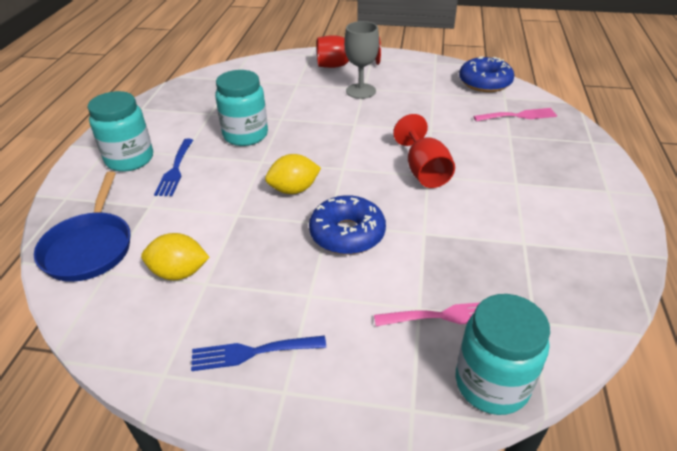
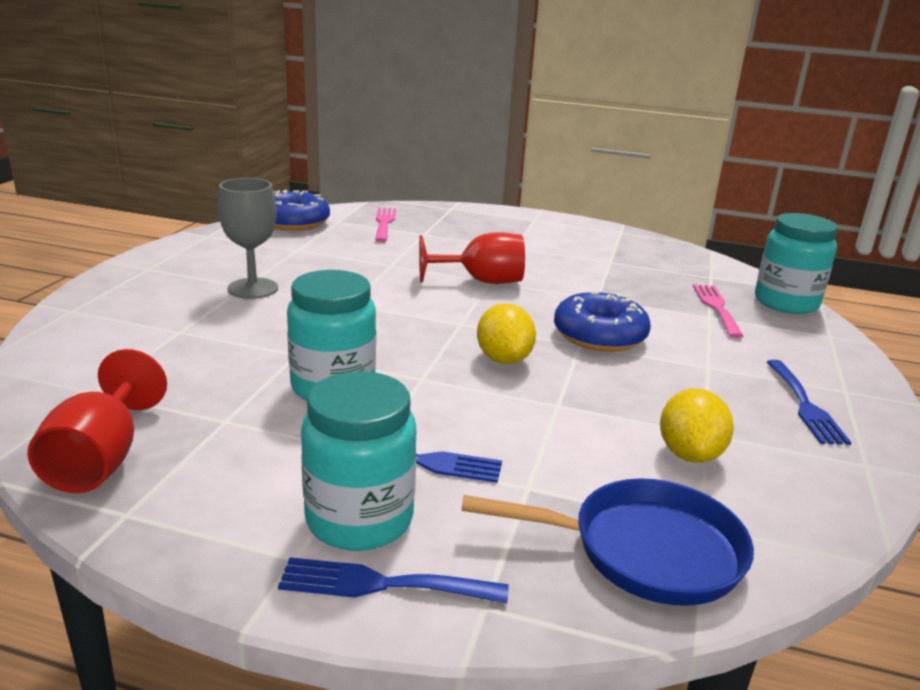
camera: 85 degrees left, 15 degrees down
(86, 171) = (382, 584): none -> blue fork
(341, 65) = (146, 291): red goblet -> red goblet (101, 459)

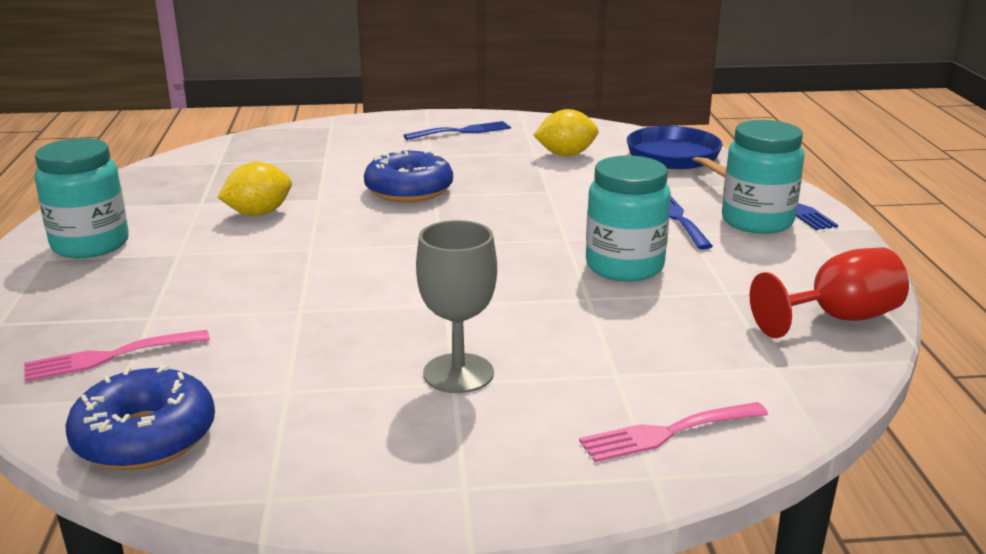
camera: 110 degrees left, 0 degrees up
(481, 281) = (315, 252): red goblet -> none
(504, 359) = (495, 216): yellow lemon -> yellow lemon (258, 213)
(716, 308) = (302, 157): pink fork -> pink fork (667, 433)
(786, 303) = (268, 137): turquoise jar -> turquoise jar (90, 245)

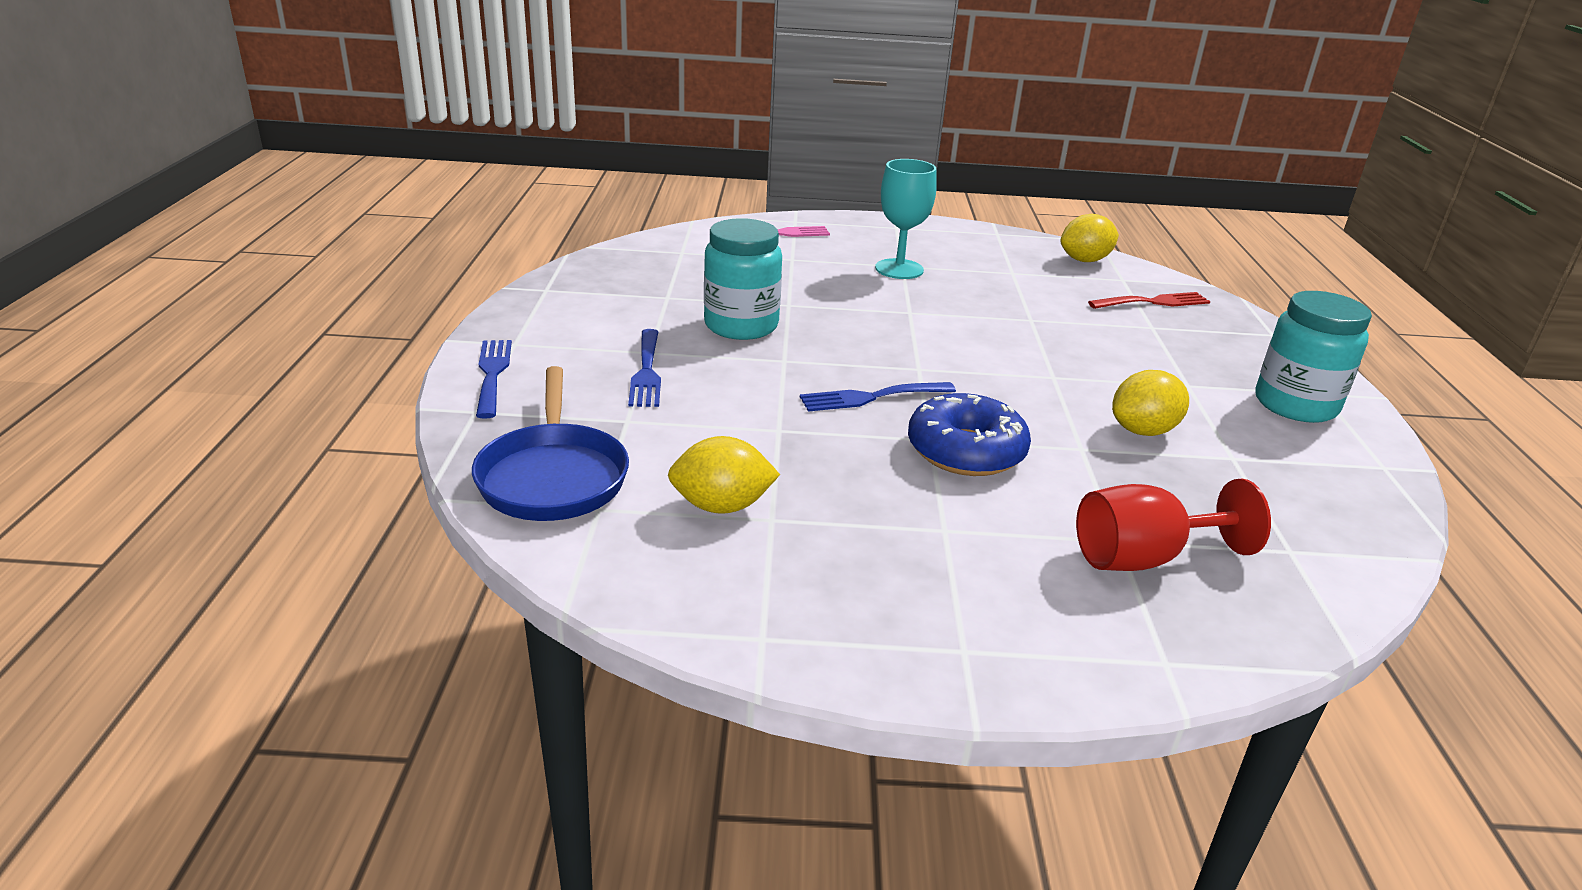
camera: 175 degrees left, 5 degrees up
(109, 357) = (1153, 302): pink fork -> red fork
(145, 437) = (1084, 260): blue donut -> yellow lemon
(458, 373) = (899, 269): grey goblet -> turquoise goblet
(462, 131) = (890, 604): blue fork -> blue fork (871, 397)
(757, 221) = (561, 358): turquoise jar -> none
(837, 318) = (600, 271): red goblet -> red goblet (1143, 558)

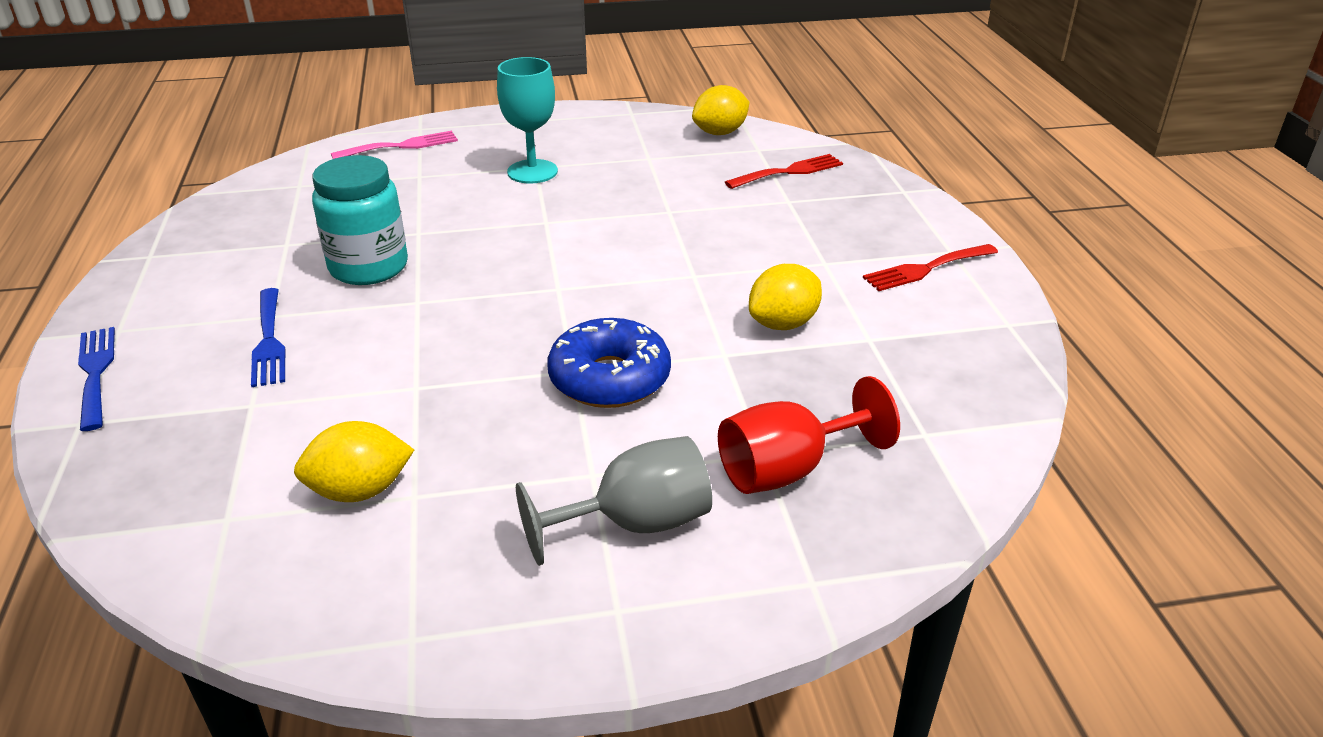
camera: 10 degrees left, 5 degrees up
(553, 476) = (173, 489): blue pan -> none
(871, 397) = (510, 331): blue fork -> none
(985, 579) = (635, 524): none -> grey goblet
(1295, 405) = (926, 269): turquoise jar -> red fork

